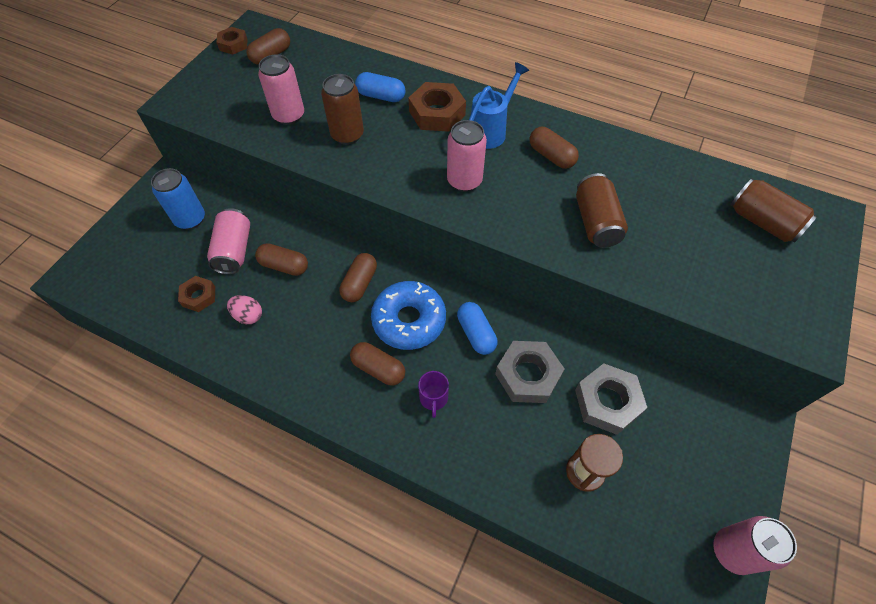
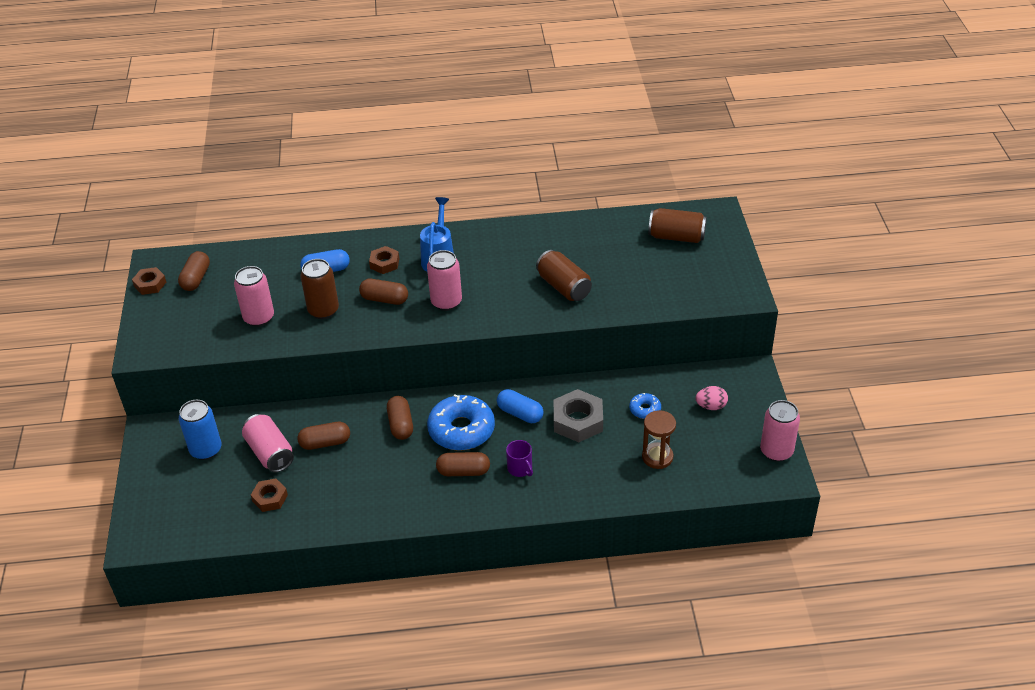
camera: 30 degrees left, 15 degrees down
(248, 316) = (326, 490): pink egg -> pink egg (711, 406)
(437, 113) = (384, 263): brown nut -> brown nut, size x0.60
(551, 156) = (499, 256): brown capsule -> brown capsule (384, 299)
(607, 402) = (645, 409): grey nut -> blue donut

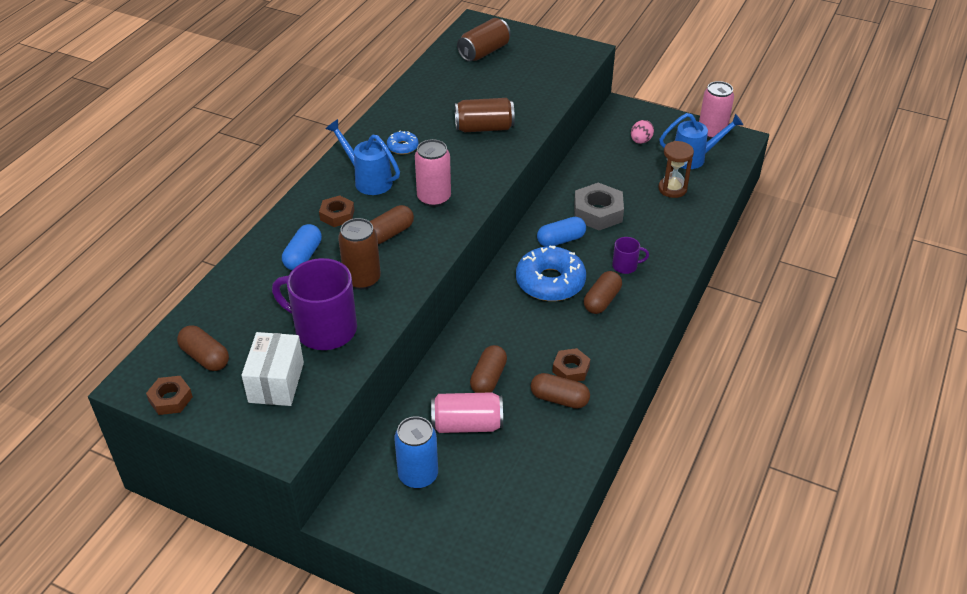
camera: 60 degrees left, 0 degrees up
(193, 322) = (276, 382): none -> white box
(259, 318) = (324, 329): pink can -> purple mug
(270, 498) = (530, 447): brown nut -> brown nut (571, 369)
(400, 425) = (510, 318): brown capsule -> brown capsule (559, 399)
(645, 409) = (615, 173): blue donut -> blue donut (402, 147)
(720, 454) = (694, 158): none -> blue watering can

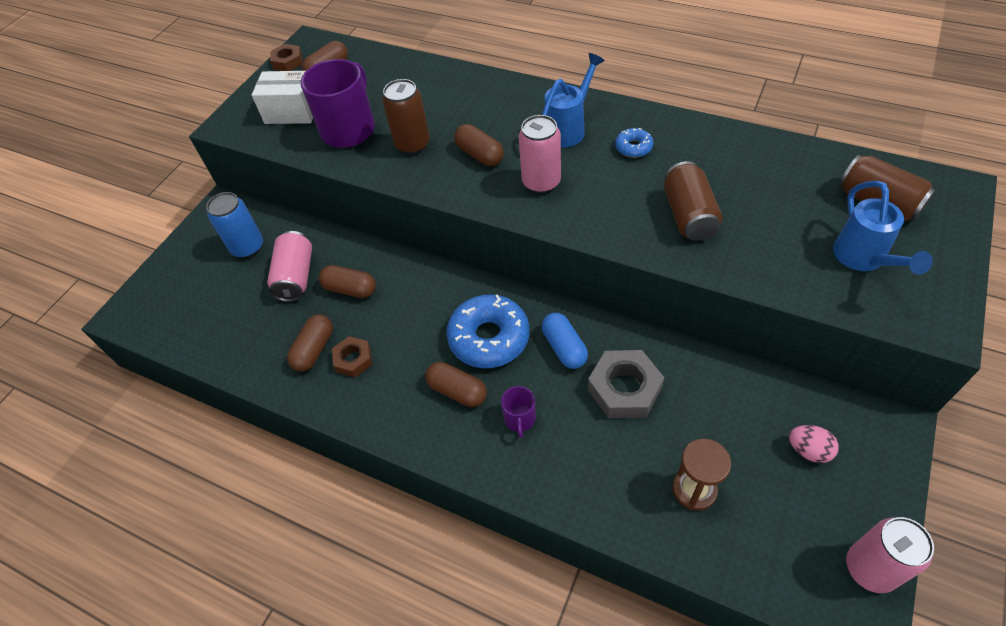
camera: 95 degrees right, 10 degrees up
(303, 256) = (447, 102): blue capsule -> none
(337, 215) = (508, 115): brown nut -> none
(694, 158) = (783, 530): blue watering can -> blue watering can (863, 259)

